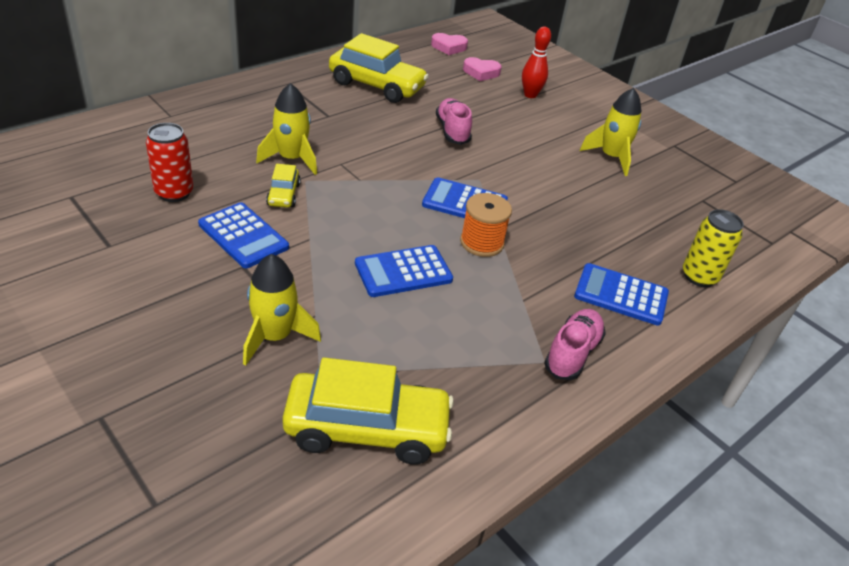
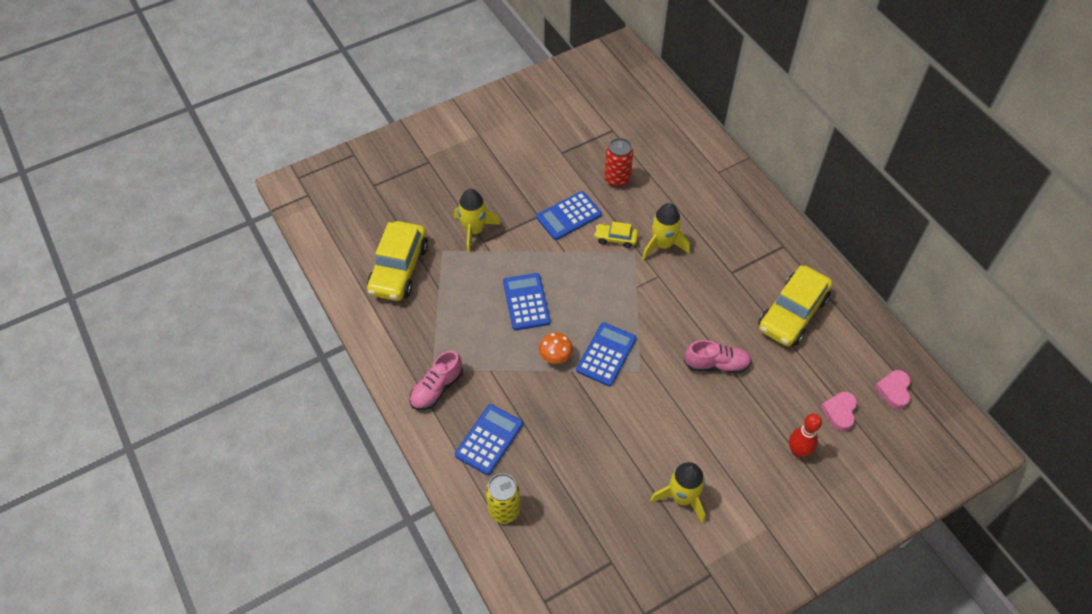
camera: 105 degrees right, 15 degrees up
(482, 243) = (555, 357): orange spool -> orange mushroom
(572, 353) = (436, 388): pink shoe -> pink shoe turned 90 degrees clockwise

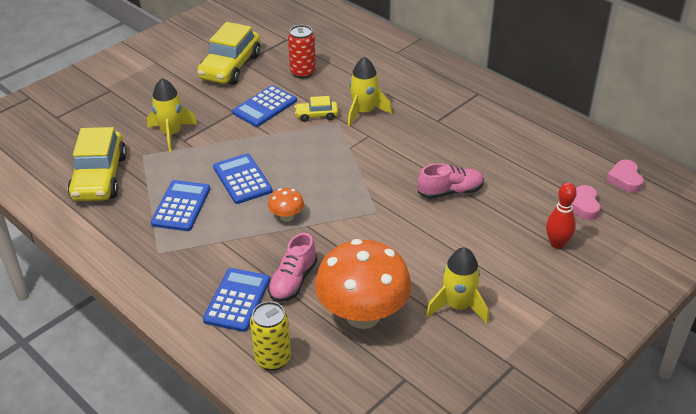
camera: 15 degrees left, 15 degrees down
(436, 388) = (167, 268): pink shoe -> pink shoe (293, 281)
(594, 485) = (363, 315): none -> orange mushroom
(606, 354) = (338, 205): blue calculator -> blue calculator (181, 206)
(792, 313) = (506, 140): yellow car -> yellow car (230, 67)

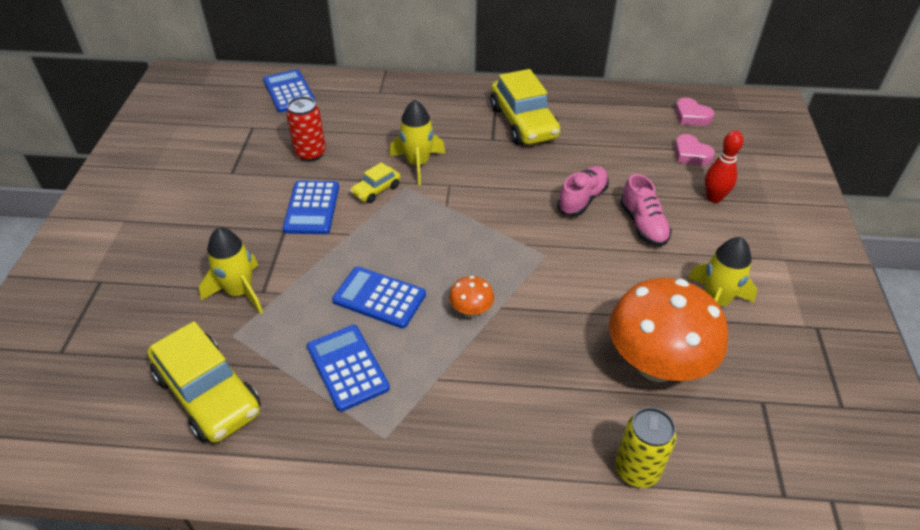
camera: 40 degrees left, 5 degrees up
(230, 67) = (223, 184): yellow car -> yellow car (523, 122)
(237, 300) = (529, 432): blue calculator -> blue calculator (289, 91)
(293, 281) = (556, 374): pink shoe -> pink shoe (643, 225)

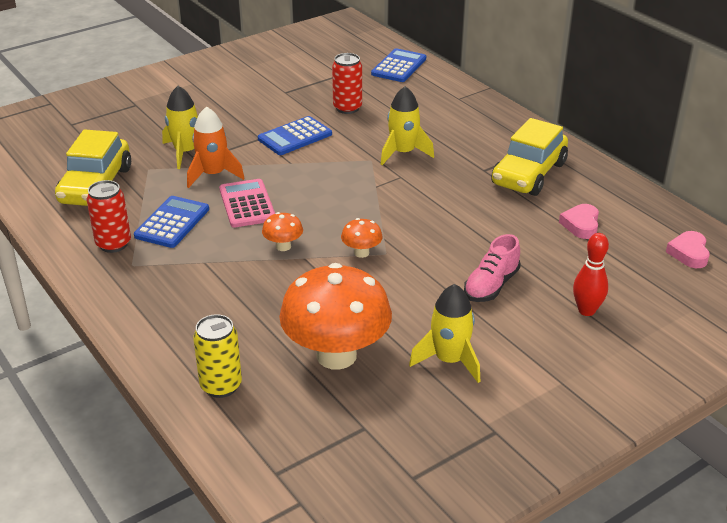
camera: 50 degrees right, 10 degrees down
(303, 294) = (213, 175): none -> orange rocket
(332, 434) = (113, 244): none -> red can
(376, 190) = (349, 151): yellow car -> none
(379, 298) = (247, 204): blue calculator -> pink calculator
(530, 268) = (361, 253): none -> orange mushroom
(582, 199) = (477, 243): pink shoe -> none
(691, 154) = (629, 274): pink heart -> pink heart (581, 225)

